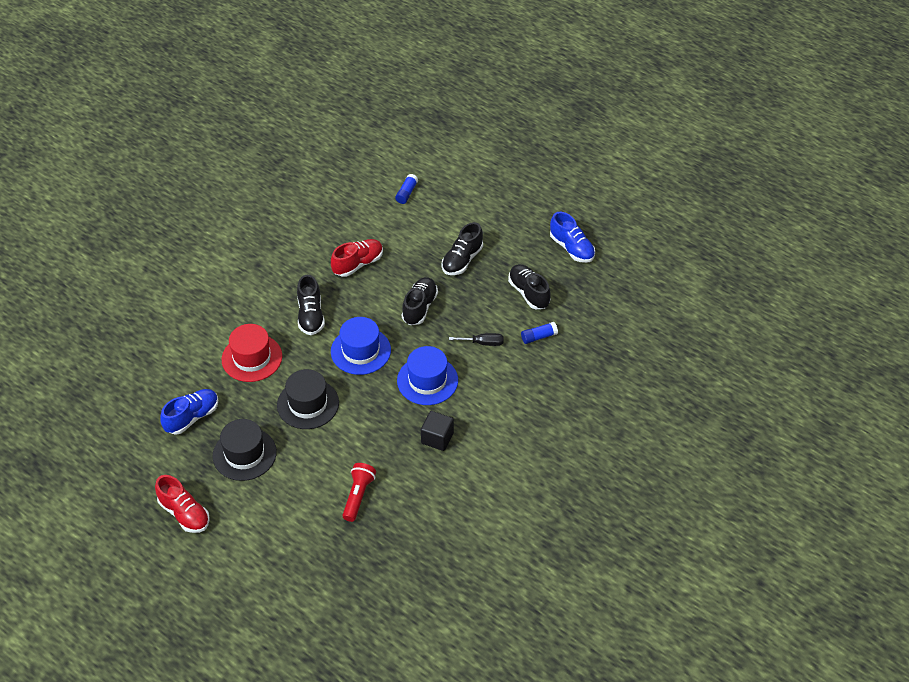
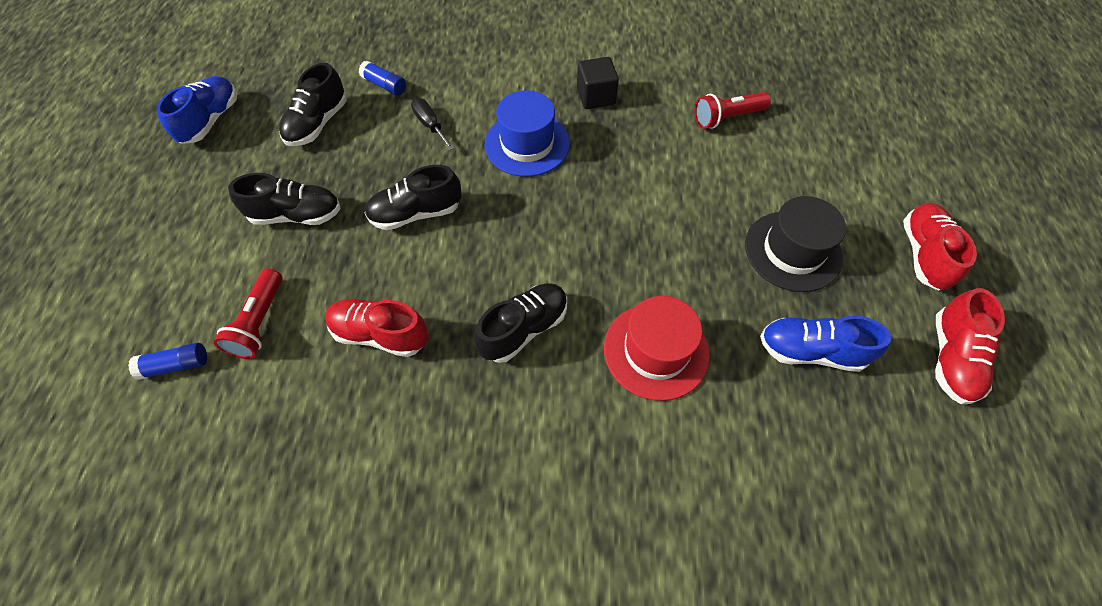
camera: 125 degrees left, 10 degrees up
(132, 472) = (951, 358): none -> red shoe
(308, 404) = (664, 235): black hat -> none
(360, 351) = (537, 232): blue hat -> none
(404, 226) = (260, 322): none -> red flashlight

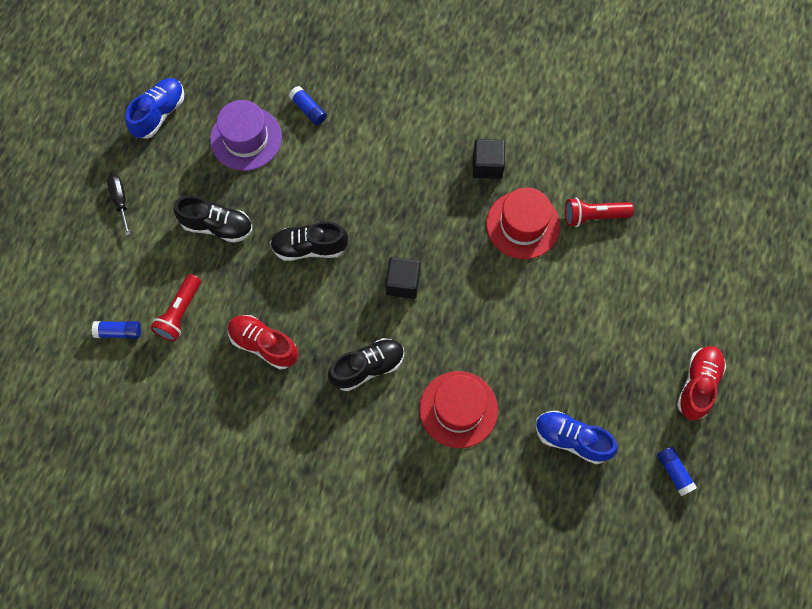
camera: 15 degrees right, 10 degrees up
(318, 124) = (246, 138): black shoe -> purple hat
(430, 125) = (338, 162): black screwdriver -> black screwdriver (120, 201)
(527, 144) = (414, 202): blue hat -> none
(539, 226) = (403, 283): none -> black cube
(655, 141) = (523, 225): none -> red hat
(792, 251) = (594, 356): black hat -> none
(951, 358) = (674, 472): red shoe -> blue glue stick

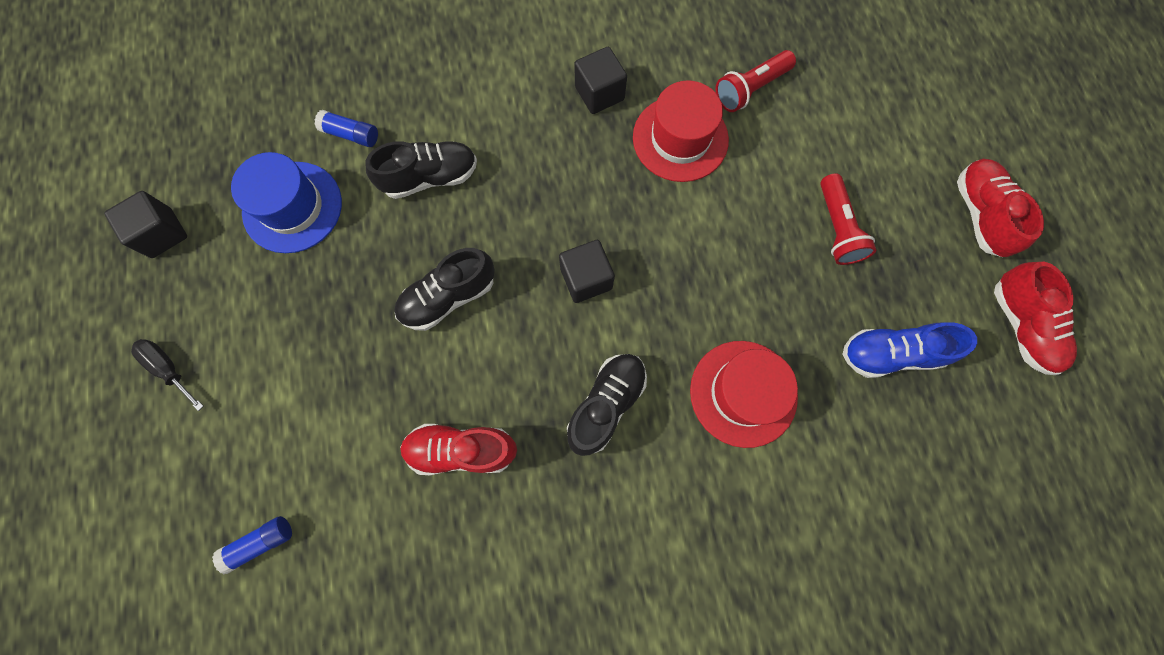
camera: 30 degrees left, 5 degrees up
(159, 114) = (162, 233): blue shoe -> black cube
(179, 313) = (329, 471): red flashlight -> red flashlight (836, 228)
(217, 226) = (316, 333): black shoe -> black shoe (430, 177)
(246, 138) = (292, 207): purple hat -> blue hat
(674, 472) = (1021, 326): blue glue stick -> red shoe

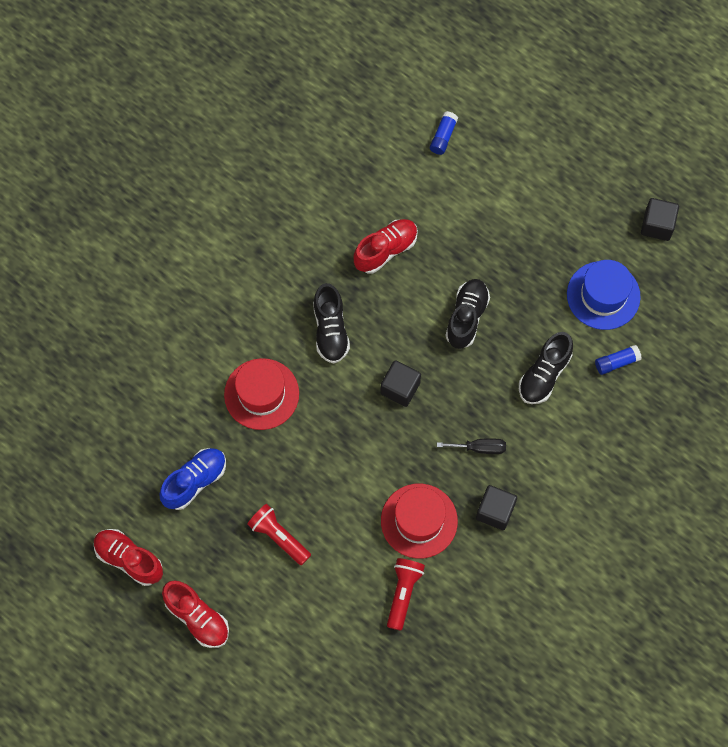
camera: 140 degrees right, 5 degrees down
(169, 369) = (574, 169): black screwdriver -> black screwdriver (480, 448)

